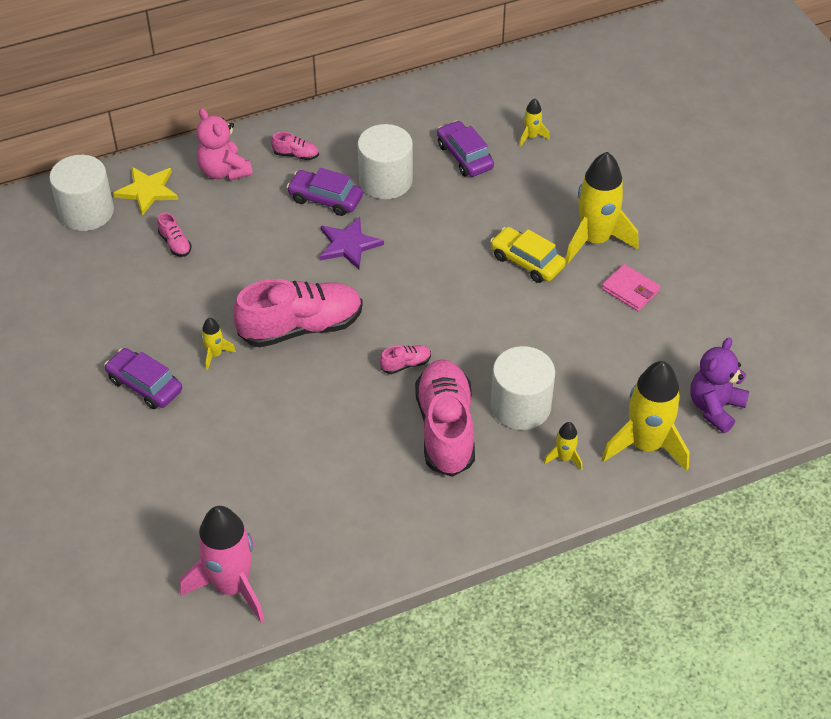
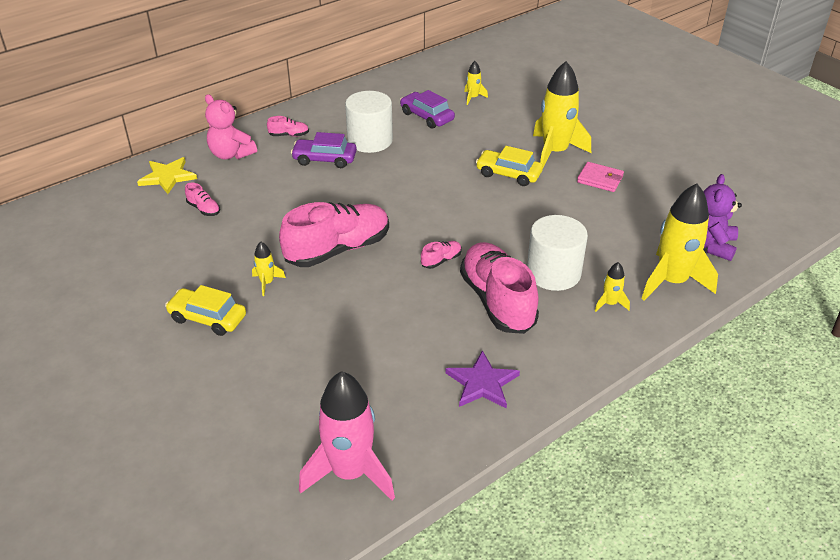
camera: 15 degrees left, 10 degrees down
(86, 212) = (116, 199): white cylinder -> none
(145, 385) = (207, 318): purple car -> yellow car
(348, 245) = (356, 186): purple star -> purple star (482, 383)

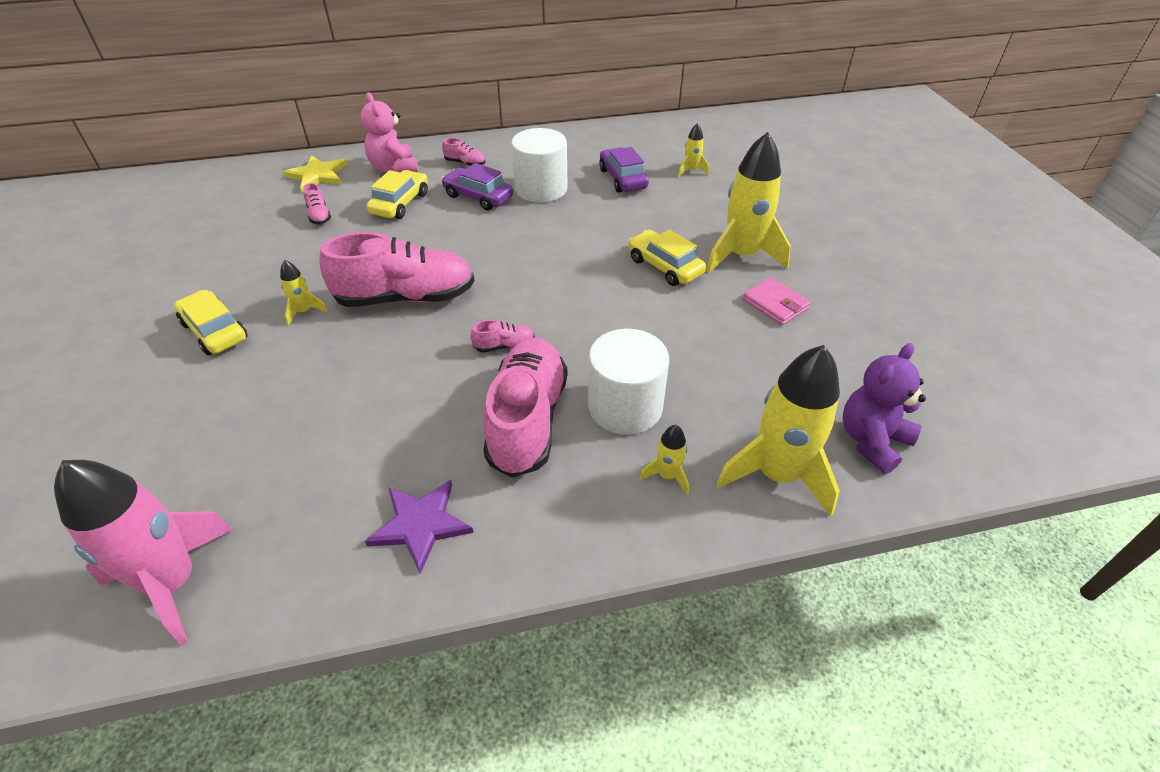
camera: 25 degrees right, 5 degrees up
(264, 181) = (400, 203): none -> yellow car

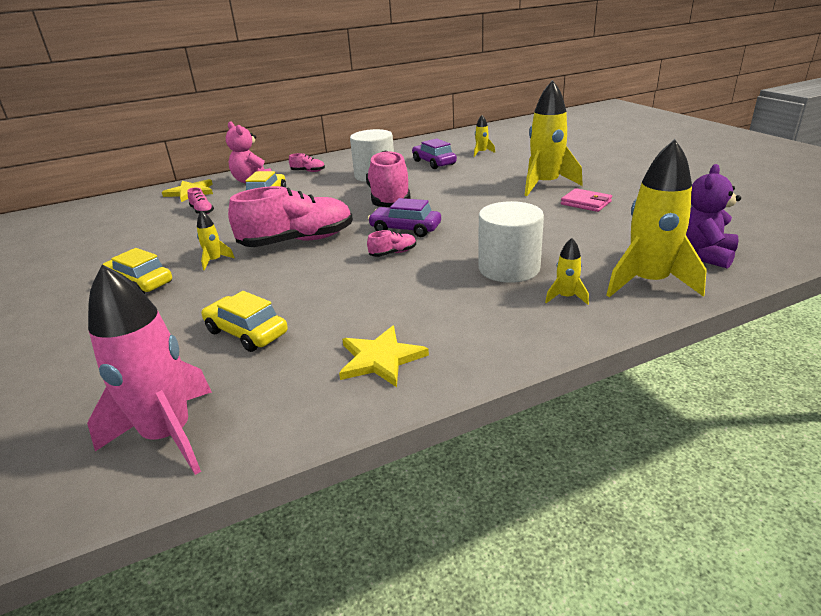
camera: 10 degrees left, 15 degrees down
(420, 525) = (380, 359): purple star -> yellow star
(478, 197) = (328, 185): purple car -> purple car (405, 229)
(527, 420) = (435, 287): pink shoe -> pink shoe (389, 198)
(664, 266) = (492, 197): yellow car -> yellow car (246, 332)

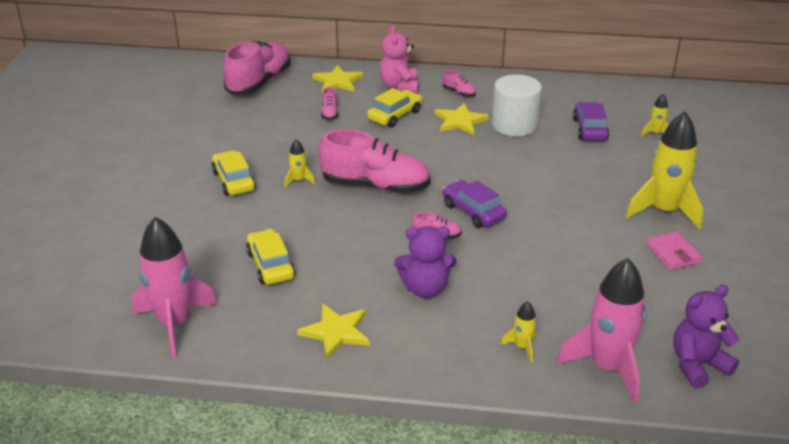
camera: 30 degrees right, 5 degrees up
(328, 185) = (460, 121): none -> yellow star
(389, 198) = (496, 165): pink shoe -> pink shoe (259, 82)
(428, 291) = (425, 289): none -> purple teddy bear
(509, 268) = (511, 296): white cylinder -> none
(648, 282) = (607, 367): yellow rocket -> pink rocket

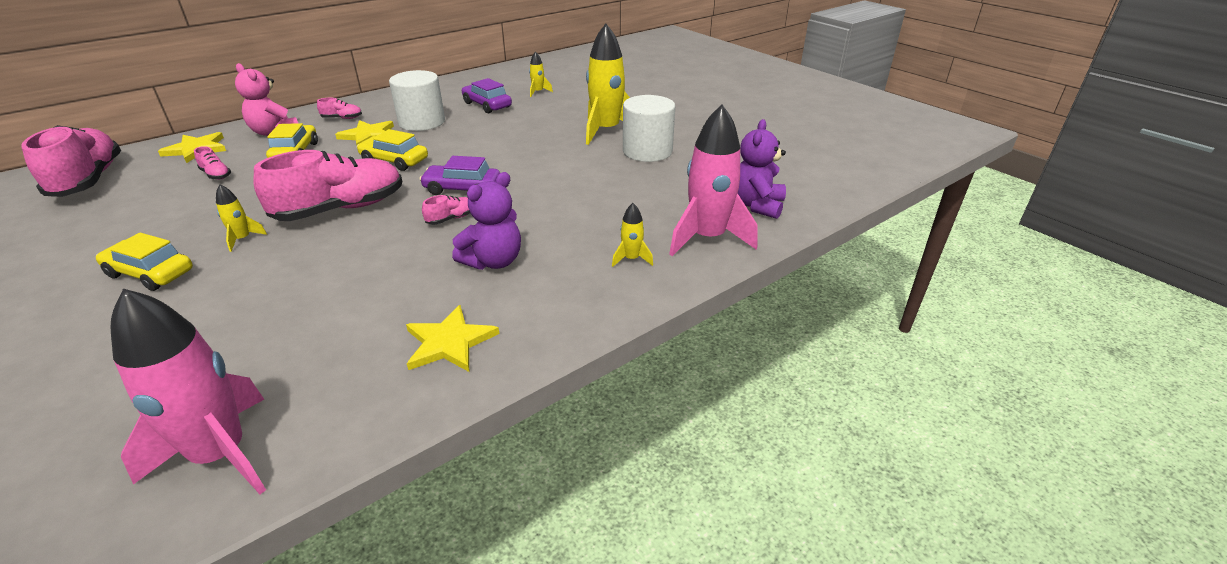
camera: 45 degrees left, 0 degrees up
(270, 265) = (295, 325): yellow car -> yellow car (394, 161)
(673, 253) = (647, 151): pink wallet -> white cylinder

